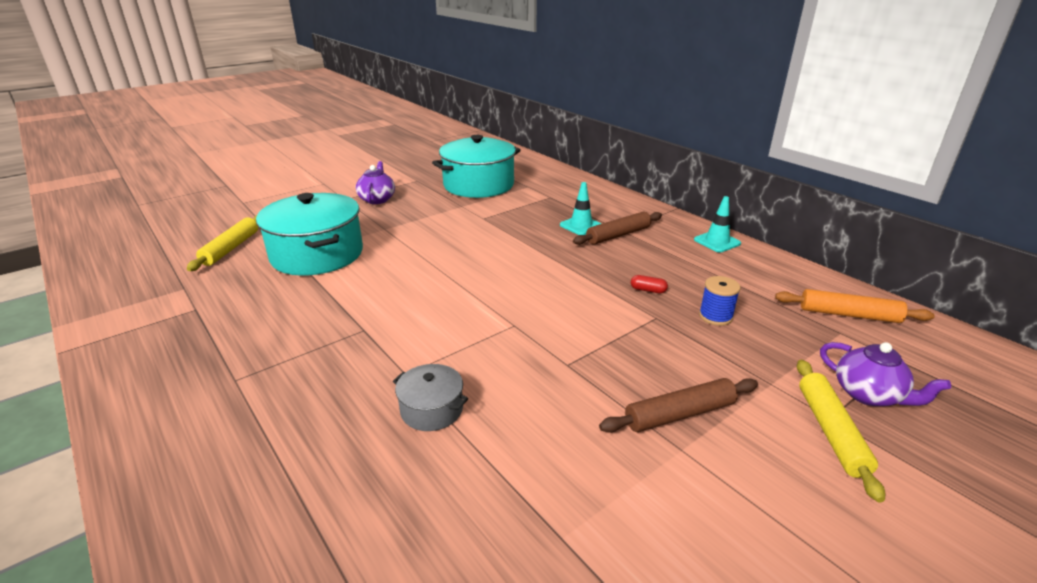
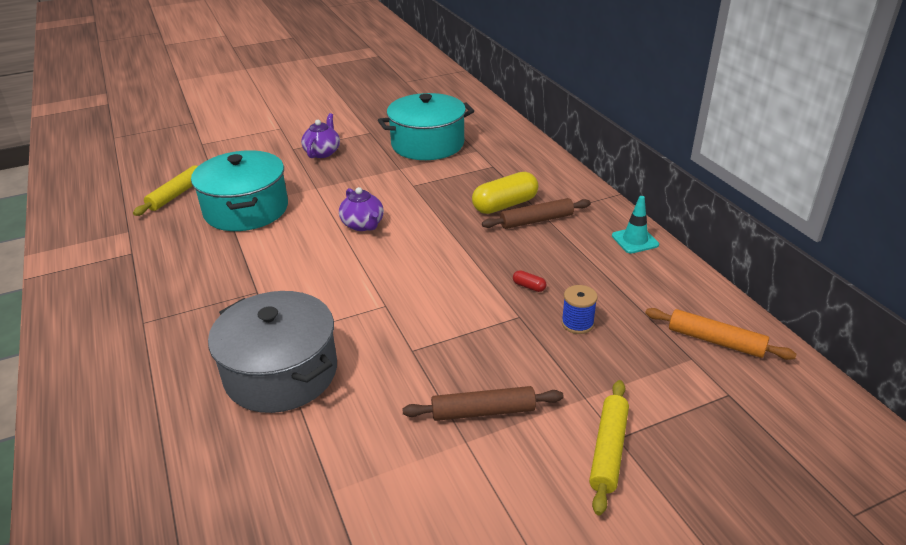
camera: 15 degrees right, 5 degrees up
(432, 409) = (281, 372): grey pot -> grey pot, size x2.14
(581, 226) = (505, 205): turquoise traffic cone -> yellow capsule
(868, 394) = (671, 423): purple teapot -> purple teapot (363, 225)

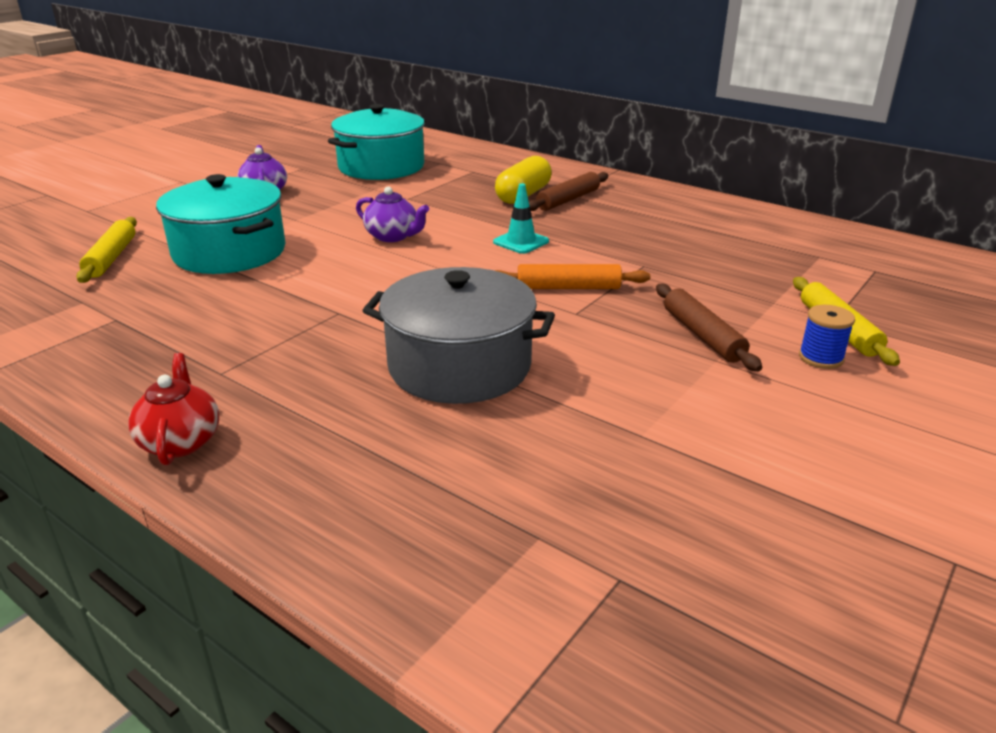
camera: 30 degrees left, 5 degrees down
(74, 372) = (181, 441): none -> red teapot
(483, 411) = (702, 335): brown rolling pin -> brown rolling pin turned 75 degrees counterclockwise
(529, 286) = (624, 244): red capsule -> none
(577, 323) = (700, 258): blue spool -> blue spool (821, 358)
(635, 240) = (673, 196): turquoise traffic cone -> turquoise traffic cone (521, 242)
(715, 341) = (822, 242): orange rolling pin -> orange rolling pin (568, 287)

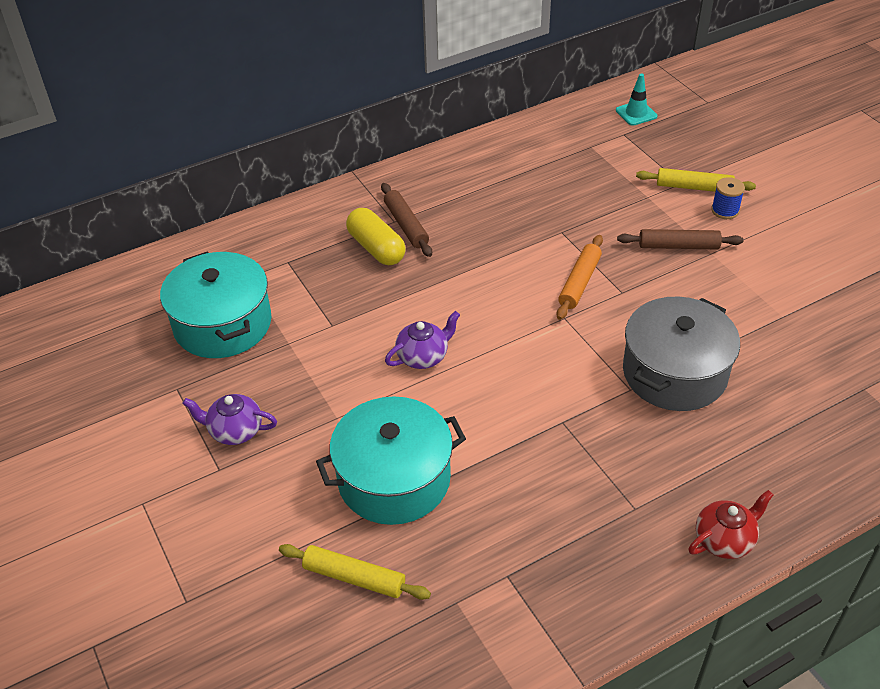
camera: 65 degrees left, 15 degrees up
(181, 441) = (724, 540): red teapot -> red teapot turned 135 degrees clockwise
(521, 242) = (481, 281): turquoise traffic cone -> turquoise traffic cone (636, 113)

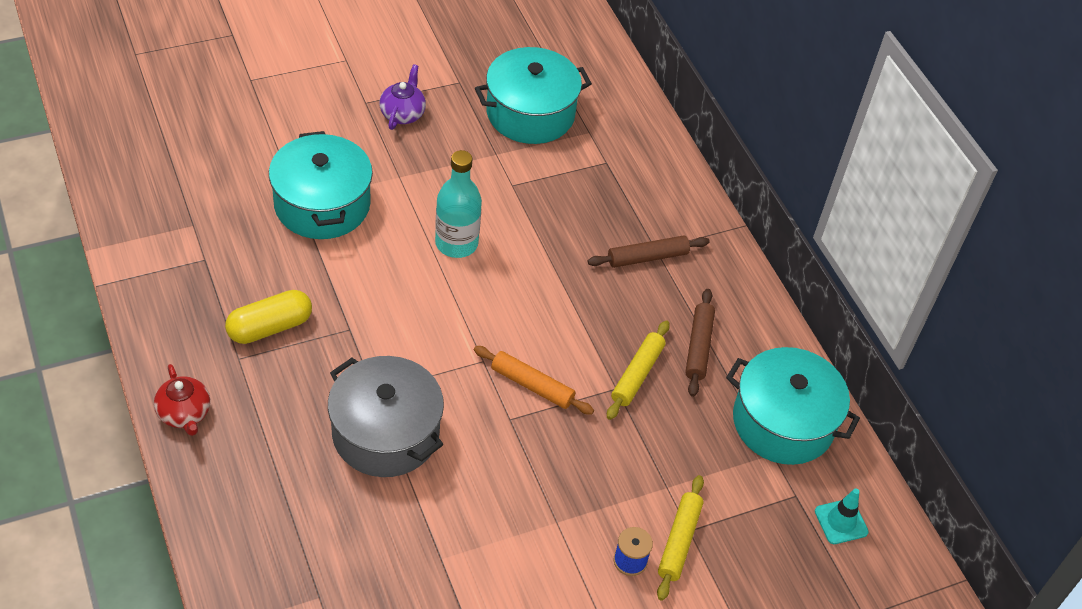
camera: 90 degrees right, 5 degrees up
(354, 577) = (237, 170): yellow rolling pin -> yellow rolling pin (637, 374)
(376, 248) = (615, 229): yellow capsule -> yellow capsule (270, 327)
(423, 356) = (456, 243): purple teapot -> turquoise bottle
(558, 142) = (783, 422): none -> turquoise pot
(678, 246) = (573, 493): brown rolling pin -> brown rolling pin (698, 347)

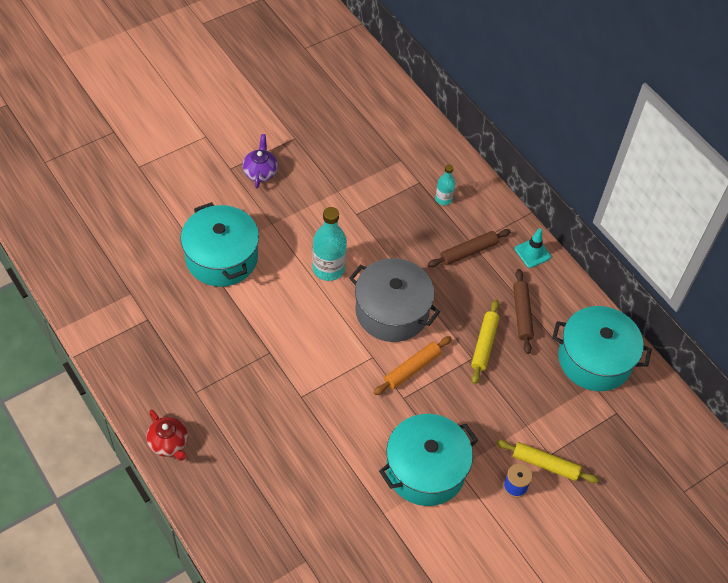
camera: 10 degrees left, 5 degrees up
(270, 327) = (211, 363): yellow capsule -> none
(385, 433) = (318, 427): grey pot -> grey pot (392, 311)
(530, 113) = (354, 153): turquoise pot -> turquoise pot (425, 470)
(532, 385) = (412, 369): orange rolling pin -> orange rolling pin turned 60 degrees counterclockwise
(632, 188) = (443, 199): none -> turquoise bottle
(679, 541) = (545, 464): yellow rolling pin -> yellow rolling pin turned 75 degrees counterclockwise
(841, 522) = (652, 425): turquoise traffic cone -> turquoise traffic cone (532, 253)

